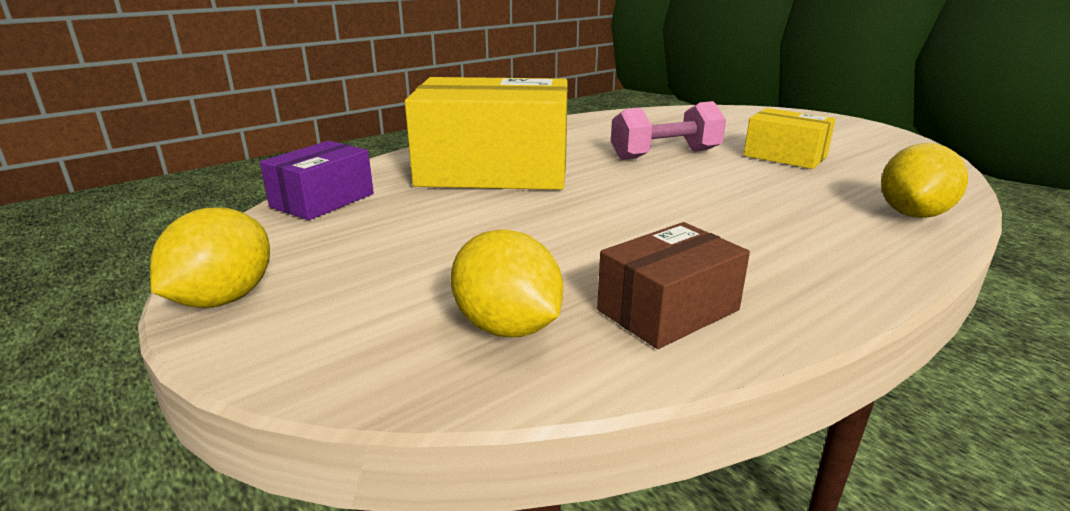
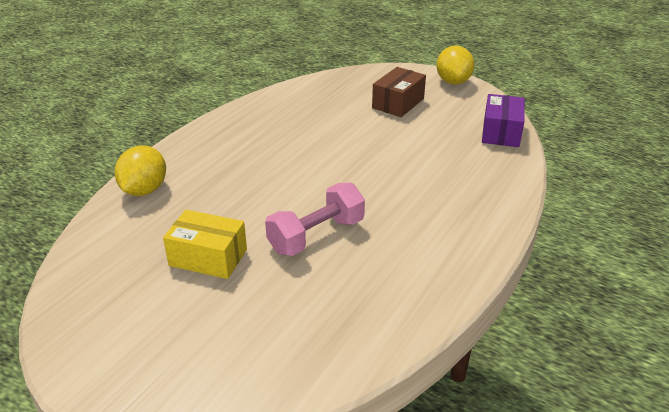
camera: 160 degrees right, 10 degrees up
(494, 170) = (435, 181): yellow box -> none
(507, 327) = (342, 91): yellow lemon -> none
(668, 310) = (286, 106): brown box -> brown box (398, 103)

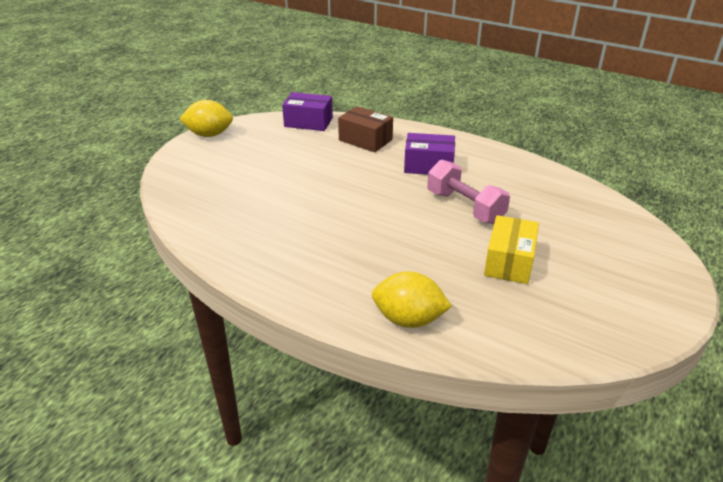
camera: 90 degrees left, 0 degrees up
(398, 103) = (245, 164): brown box -> brown box (365, 140)
(410, 214) = (428, 166): none -> purple box

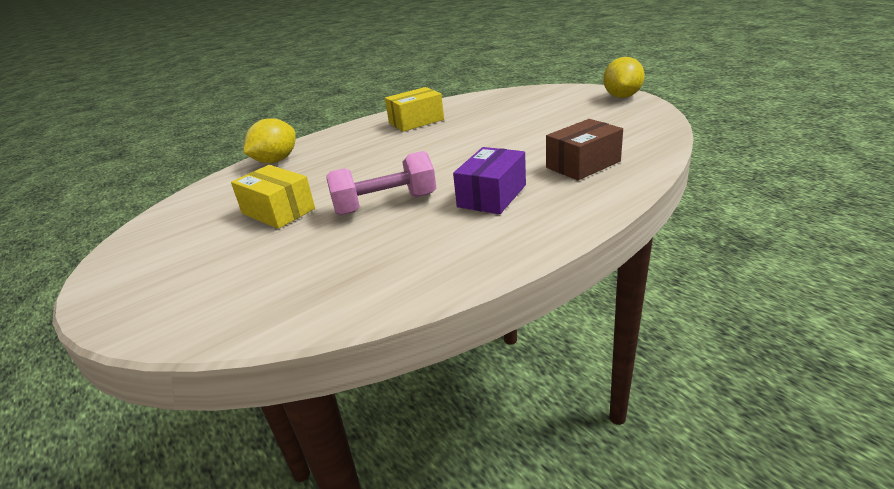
camera: 115 degrees right, 5 degrees down
(269, 241) = (416, 121): none -> yellow box
(308, 122) = (646, 136): purple box -> none

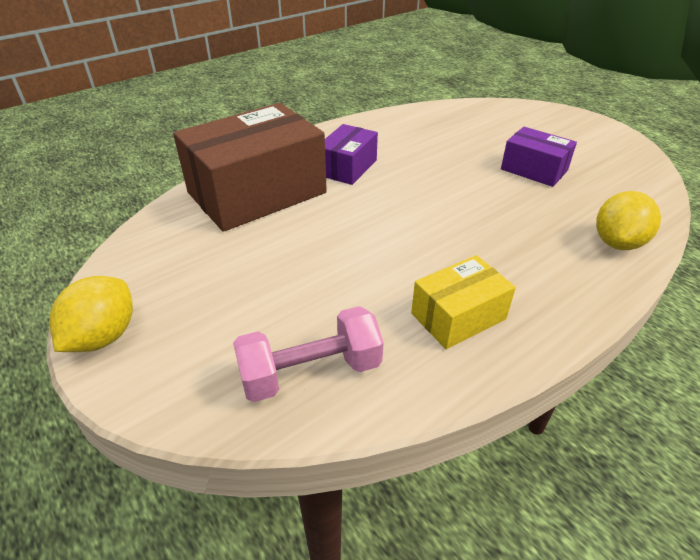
camera: 175 degrees right, 10 degrees up
(278, 211) = (534, 170): yellow box -> purple box
(385, 204) = (438, 168): pink dumbbell -> pink dumbbell (310, 372)
(583, 164) = (257, 193): brown box -> brown box, size x1.95

